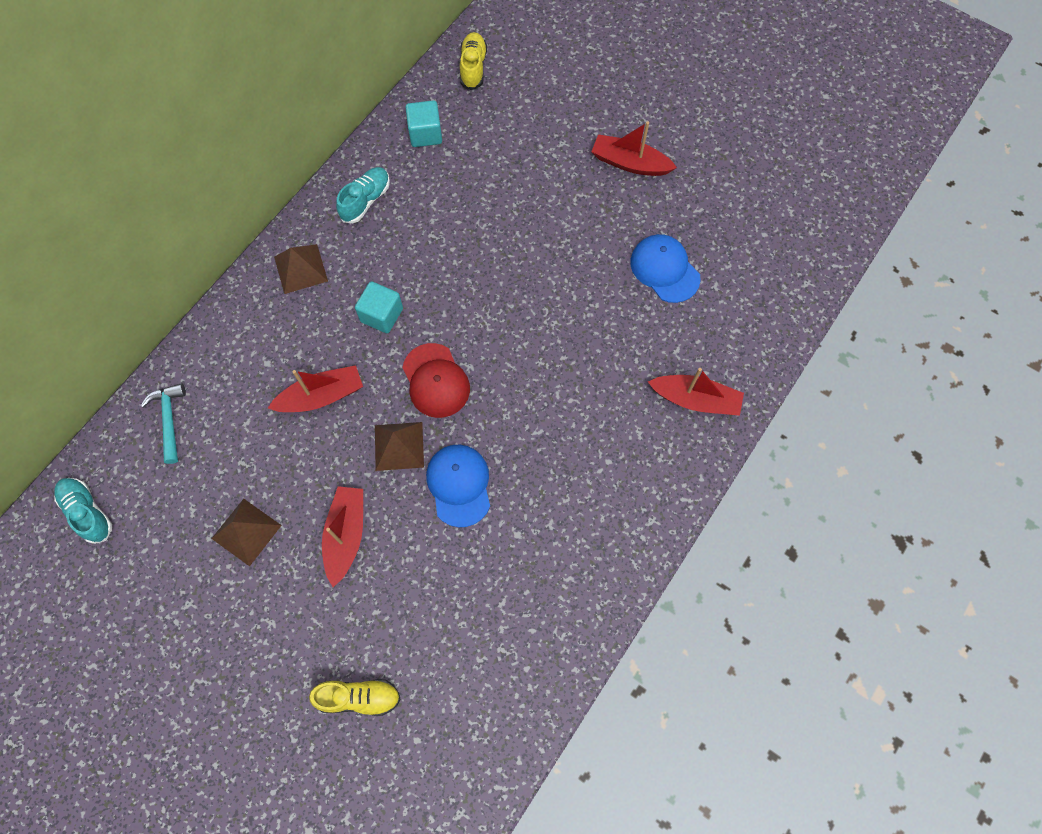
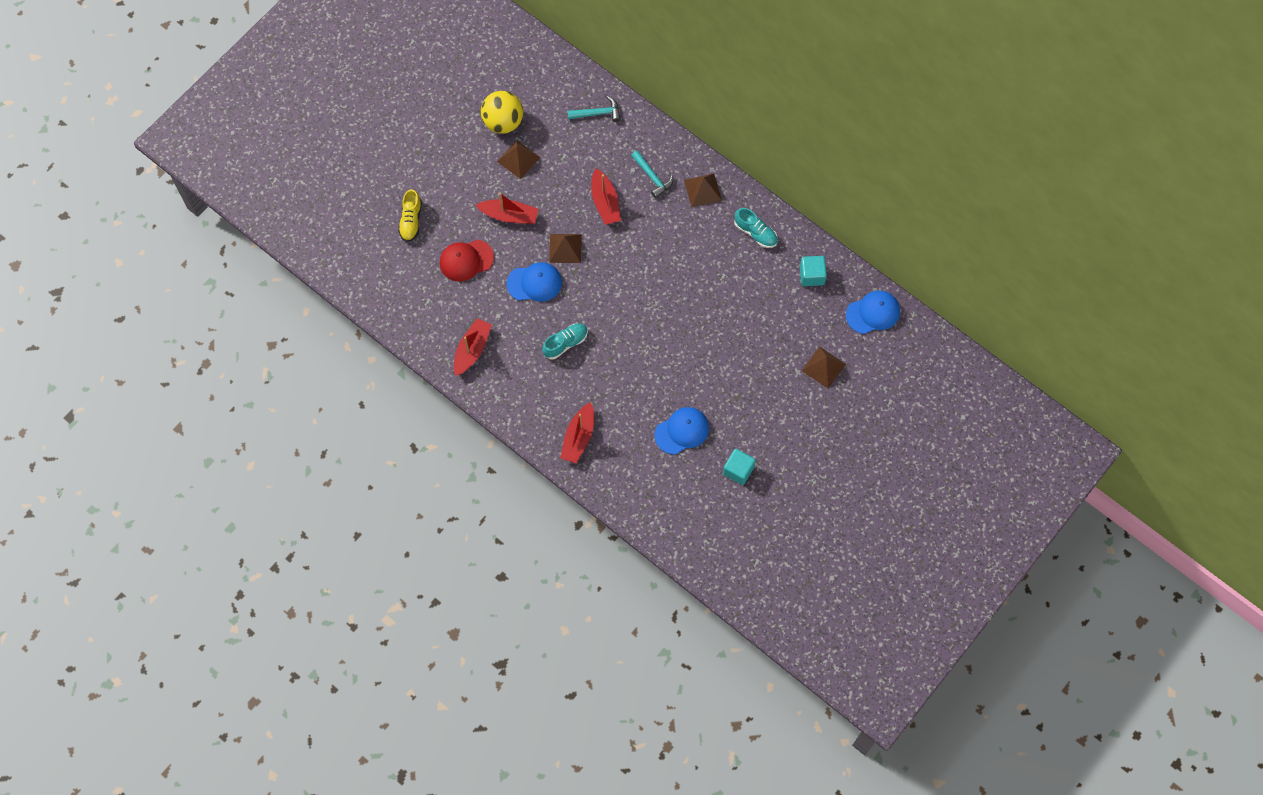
camera: 95 degrees right, 0 degrees up
(88, 512) = (541, 71): turquoise shoe -> turquoise shoe (565, 343)
(178, 563) = (503, 122): none -> yellow ball
(279, 335) = (652, 177): none -> turquoise hammer
(381, 315) = (662, 240): turquoise cube -> turquoise cube (738, 470)
(436, 380) = (609, 272): red cap -> red cap (466, 260)
(473, 67) = (873, 313): yellow shoe -> blue cap
(553, 115) = (823, 367): none -> brown pyramid
(630, 163) = (776, 418): red boat -> red boat (472, 350)

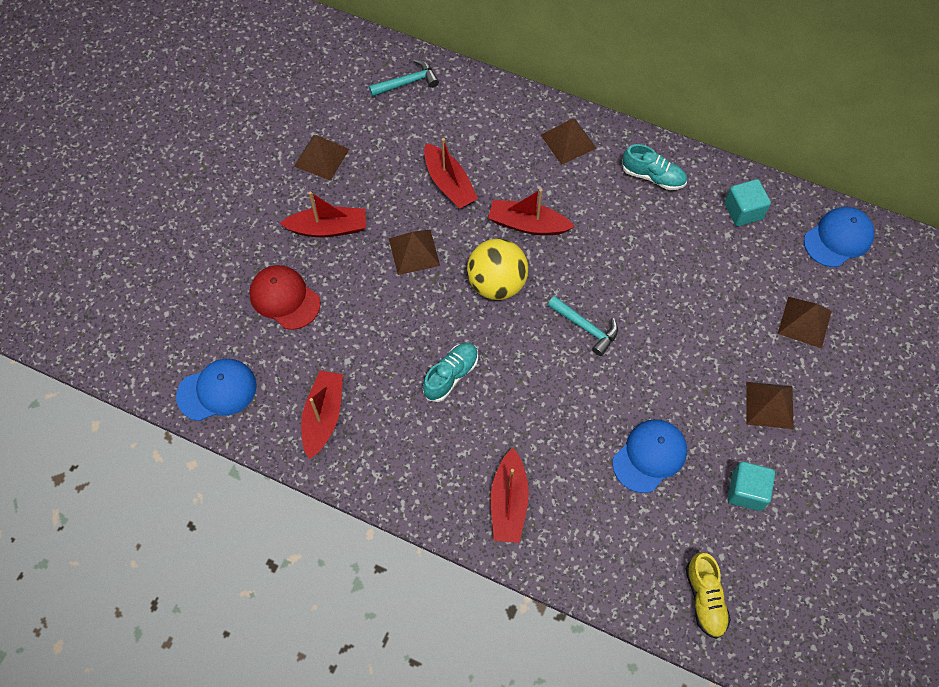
camera: 15 degrees left, 5 degrees down
(411, 221) = (196, 265): yellow shoe -> yellow shoe (705, 598)
(466, 260) = (284, 298): red cap -> red cap turned 75 degrees clockwise
(503, 122) = (289, 118): yellow ball -> yellow ball (496, 283)
(534, 283) = (385, 306): blue cap -> blue cap (217, 391)
(652, 177) = (500, 140): turquoise hammer -> turquoise hammer (586, 327)
(652, 247) = (527, 224): none -> red boat
(776, 418) = (769, 405): none -> brown pyramid

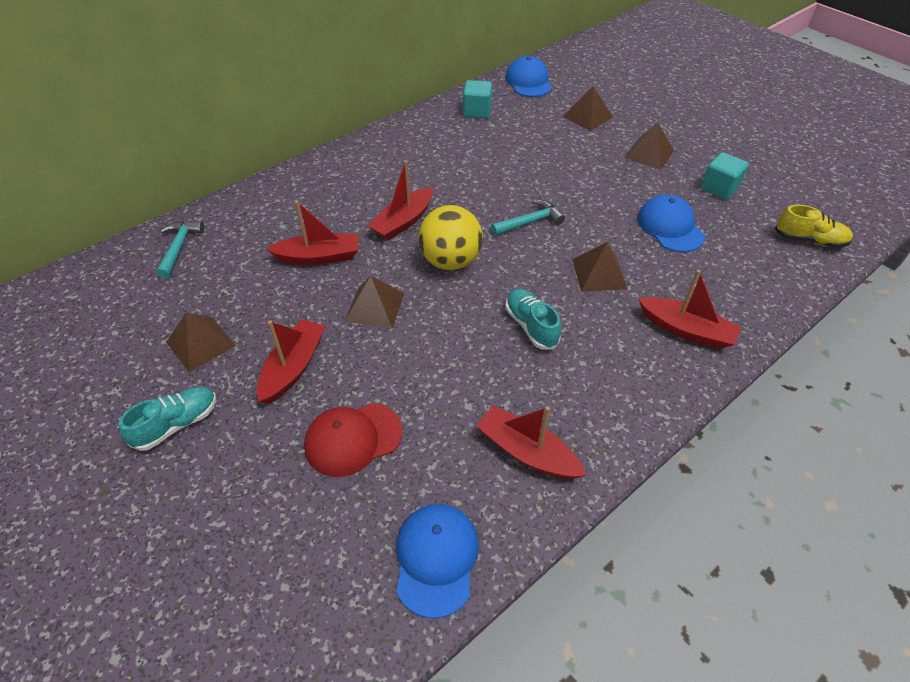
camera: 65 degrees left, 15 degrees down
(568, 141) = (340, 172): brown pyramid -> brown pyramid (599, 274)
(653, 176) = (412, 141): turquoise shoe -> turquoise shoe (177, 424)

